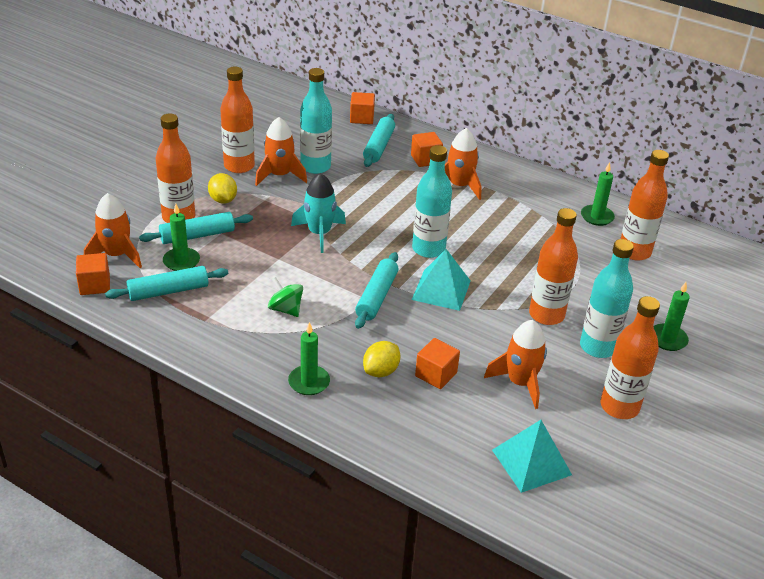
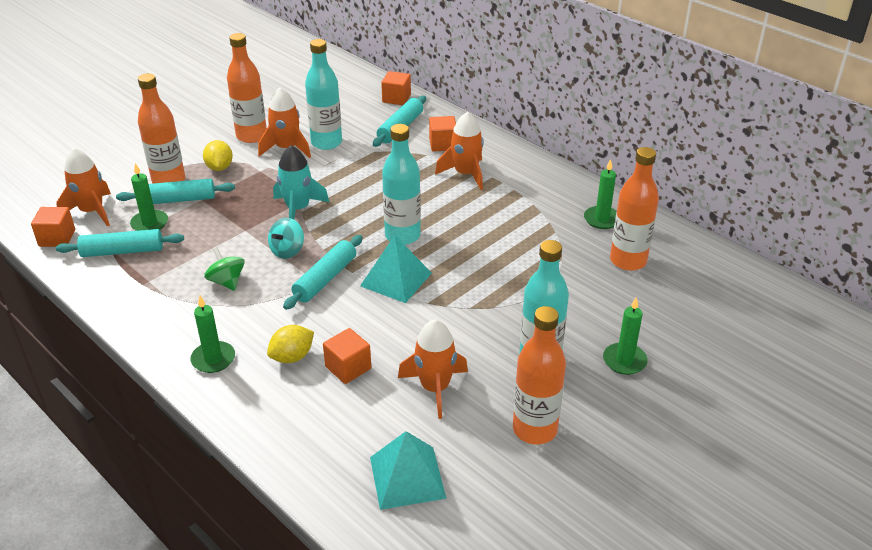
camera: 15 degrees right, 0 degrees up
(328, 274) = (287, 251): none -> turquoise spinning top
(546, 315) = (497, 318): orange bottle -> none

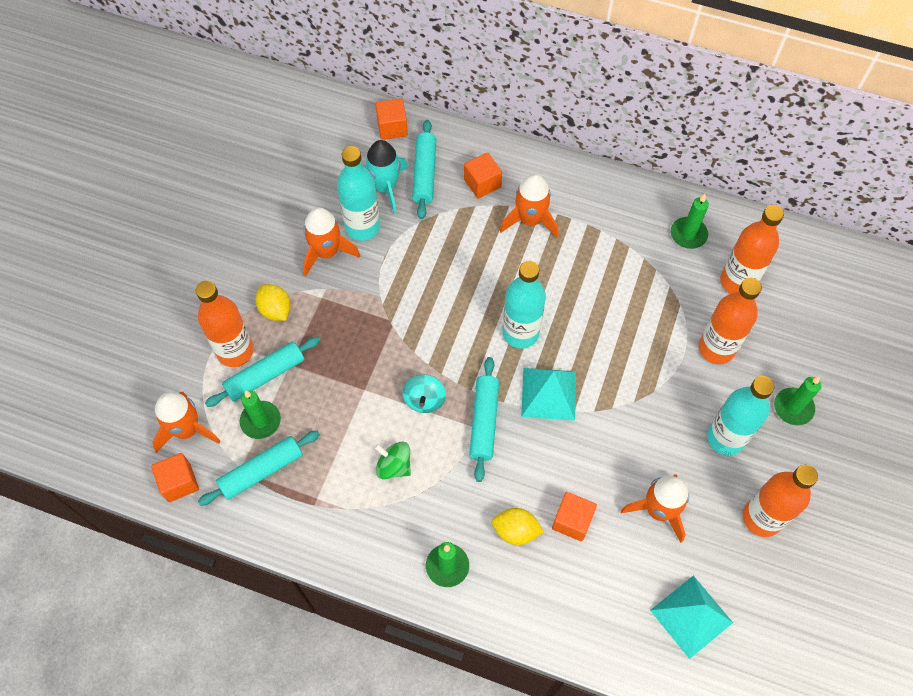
camera: 25 degrees left, 25 degrees up
(251, 136) = (276, 247): orange bottle -> orange bottle (716, 348)
(292, 357) = (516, 531): yellow lemon -> yellow lemon turned 75 degrees clockwise
(298, 209) = (397, 338): turquoise rocket -> turquoise rocket (385, 187)

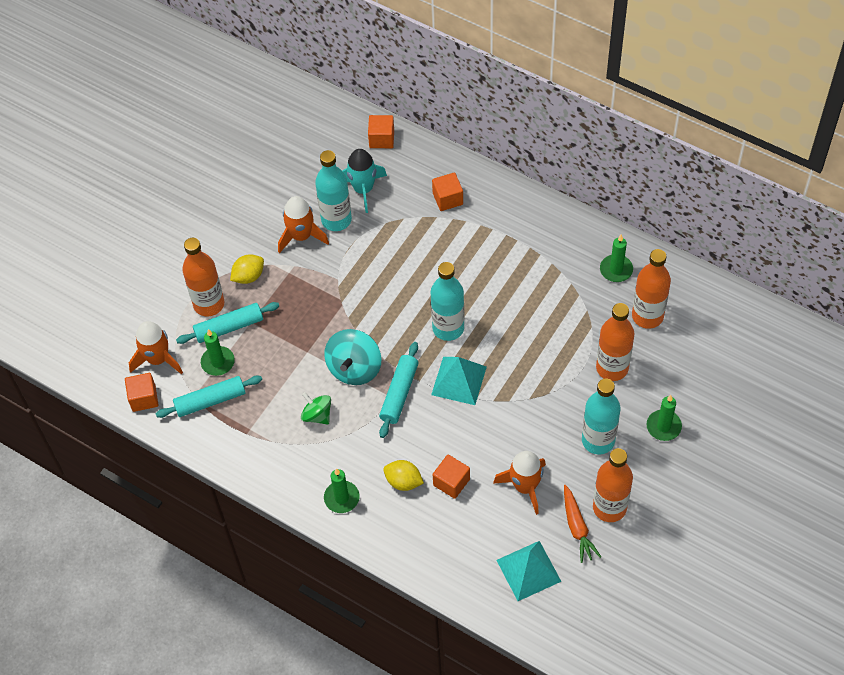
camera: 15 degrees right, 5 degrees down
(275, 310) = (248, 276): yellow lemon -> yellow lemon turned 75 degrees clockwise
(424, 174) = (400, 183): turquoise rolling pin -> none
(424, 400) = (354, 368): turquoise spinning top -> turquoise spinning top, size x1.62
(530, 220) = (481, 236): orange rocket -> none
(732, 550) = (577, 527): none -> orange carrot

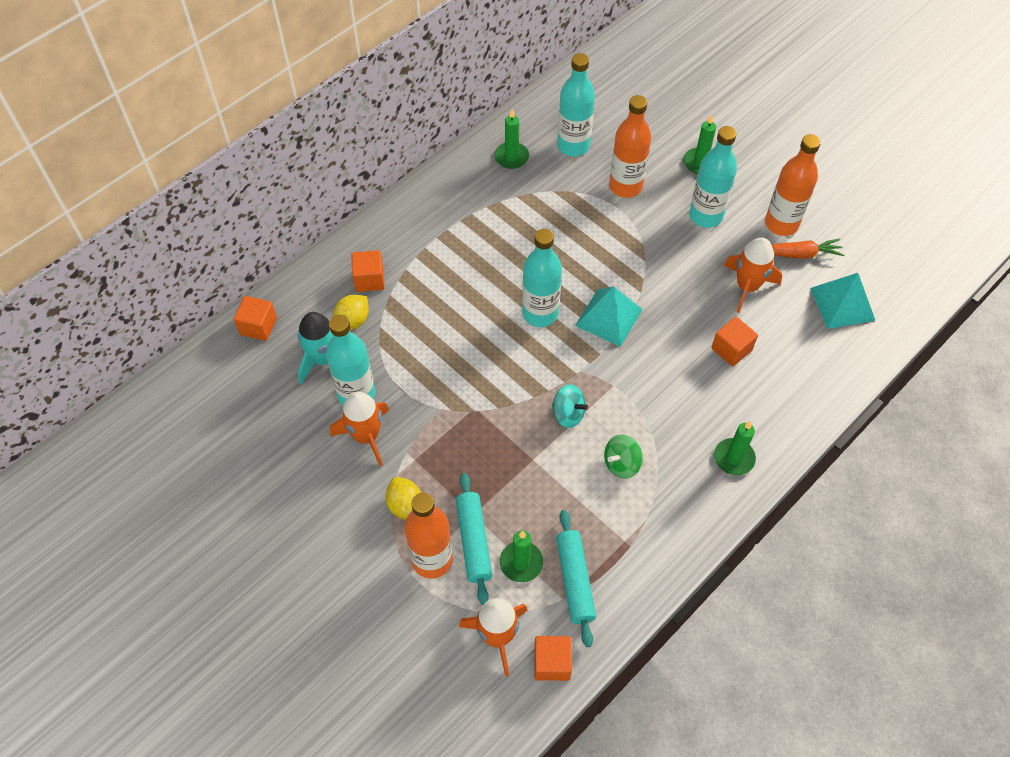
camera: 80 degrees left, 0 degrees up
(354, 368) = (568, 414): turquoise spinning top -> turquoise spinning top, size x0.62
(399, 393) = (612, 376): turquoise rolling pin -> none
(403, 481) = (723, 393): yellow lemon -> yellow lemon (353, 321)
(647, 316) = (573, 146): orange bottle -> turquoise bottle

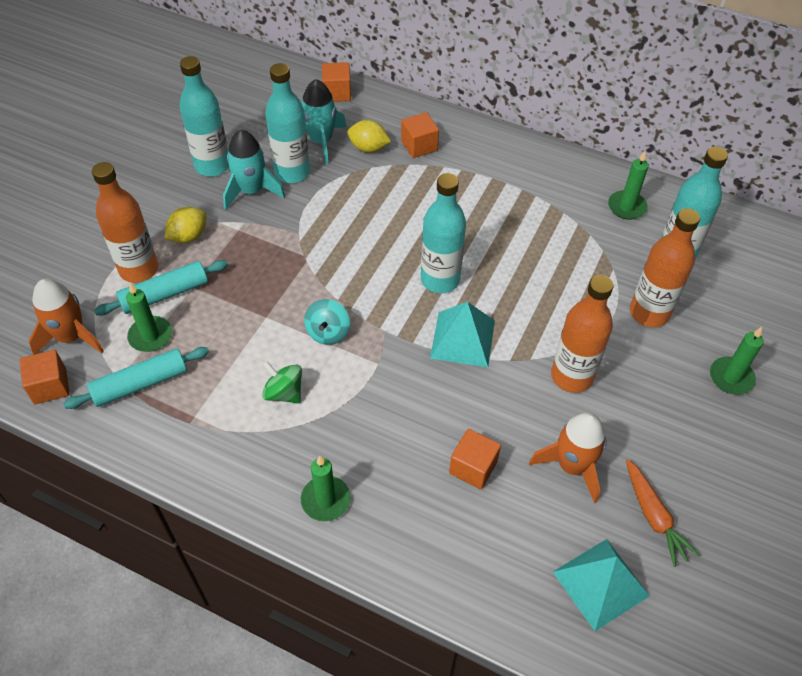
camera: 70 degrees right, 5 degrees down
(366, 436) = (251, 191): orange rocket -> turquoise rocket
(705, 216) = (653, 400): turquoise bottle -> turquoise bottle (212, 166)
(781, 224) = (690, 486): orange bottle -> orange bottle (571, 376)

